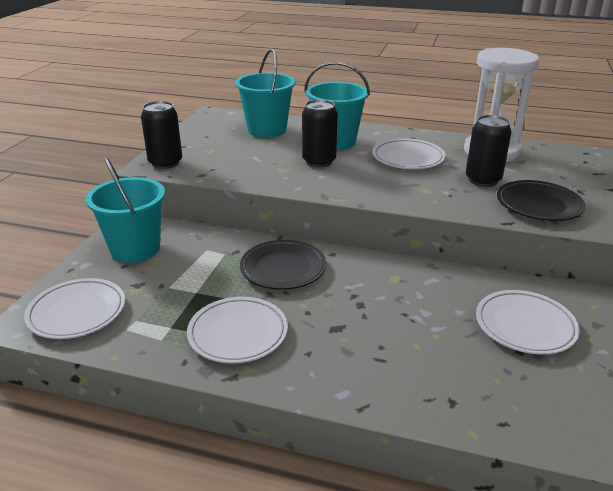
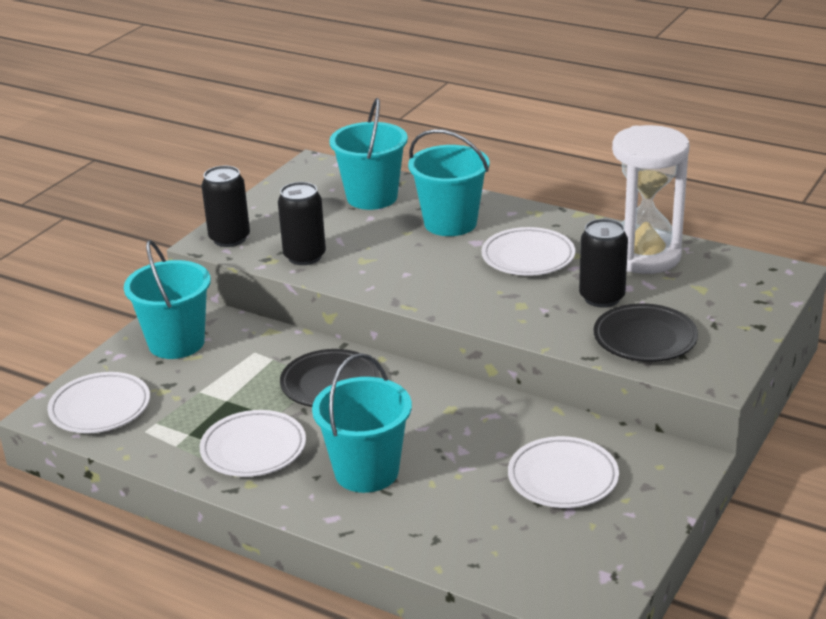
camera: 15 degrees right, 0 degrees up
(319, 161) = (413, 252): black can -> black can (304, 256)
(352, 342) = (366, 472): none -> turquoise bucket

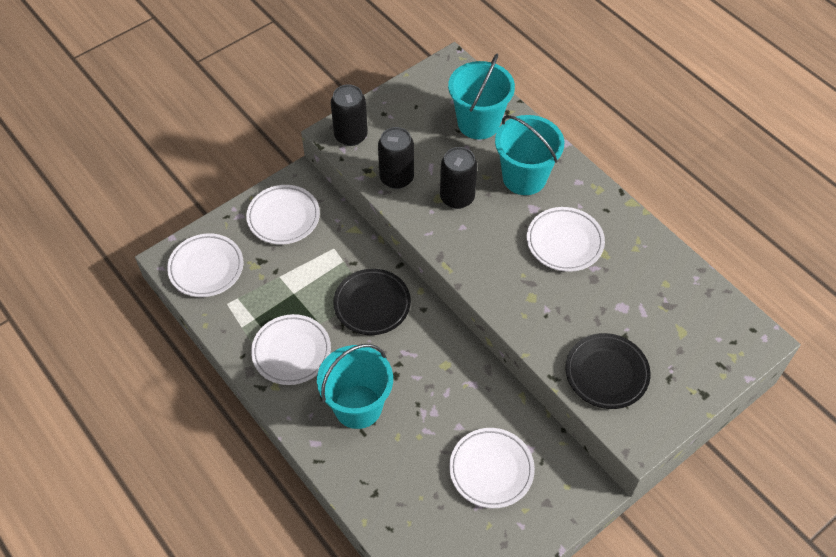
camera: 20 degrees right, 25 degrees up
(176, 343) = (283, 217): turquoise bucket -> white plate
(602, 297) = (598, 312): black can -> black can (457, 197)
(644, 256) = (657, 275): white hourglass -> none

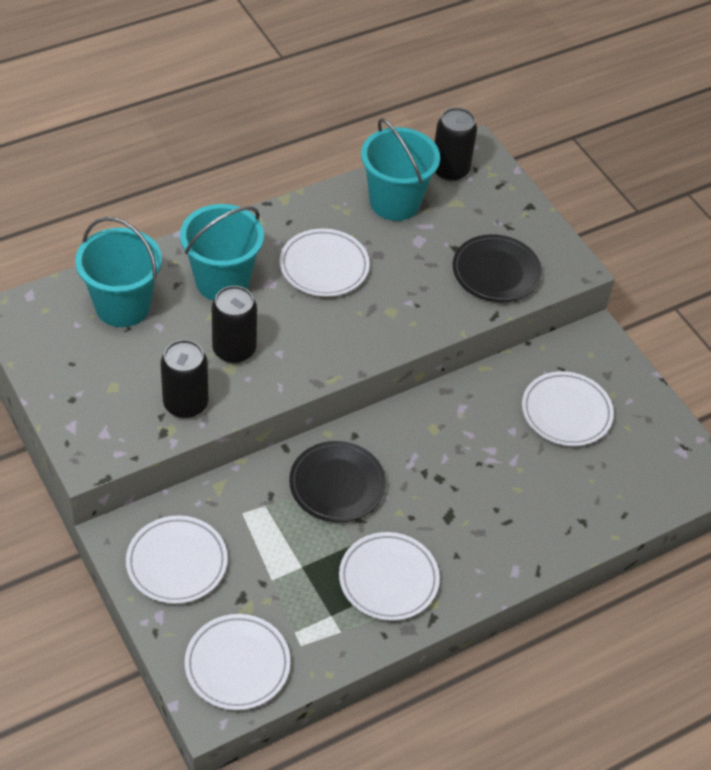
camera: 85 degrees left, 5 degrees down
(351, 135) = (98, 441): black can -> black can (450, 170)
(358, 406) = (474, 521): turquoise bucket -> turquoise bucket (394, 202)

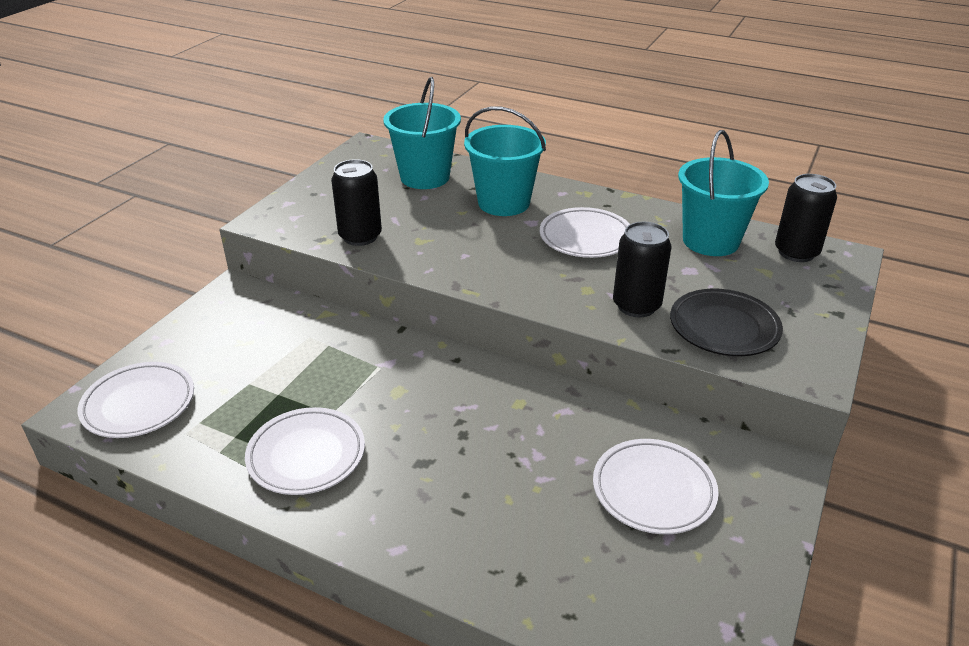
camera: 60 degrees right, 15 degrees down
(177, 563) = (228, 327): white plate -> none
(234, 349) = (441, 234): black can -> black can (636, 306)
(337, 485) = (389, 374): black plate -> none

